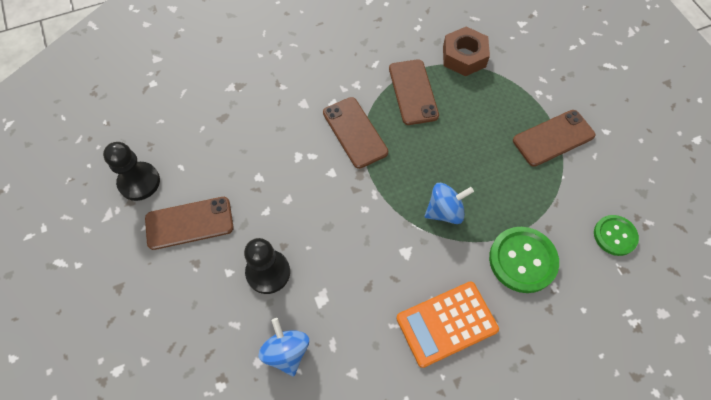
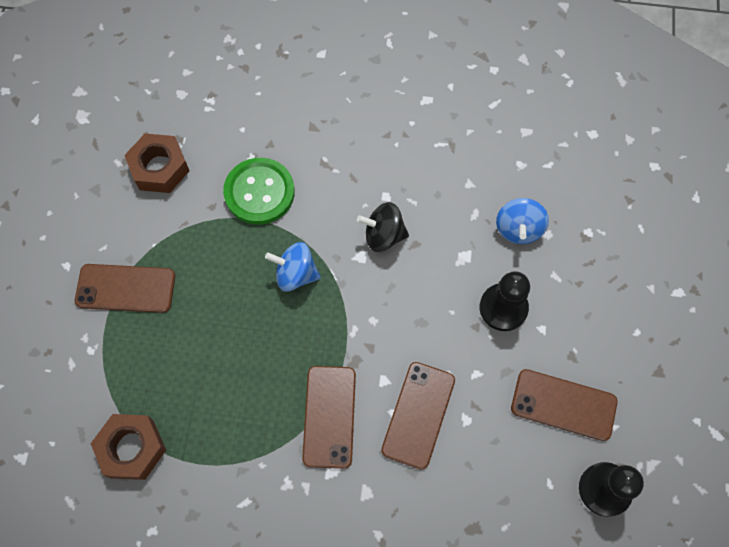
camera: 150 degrees left, 5 degrees up
(398, 280) = (383, 235): none -> black spinning top
(413, 92) = (228, 433): brown phone -> brown phone (418, 415)
(446, 324) = (365, 178): orange calculator -> none
(615, 236) = (159, 168): green button -> brown nut

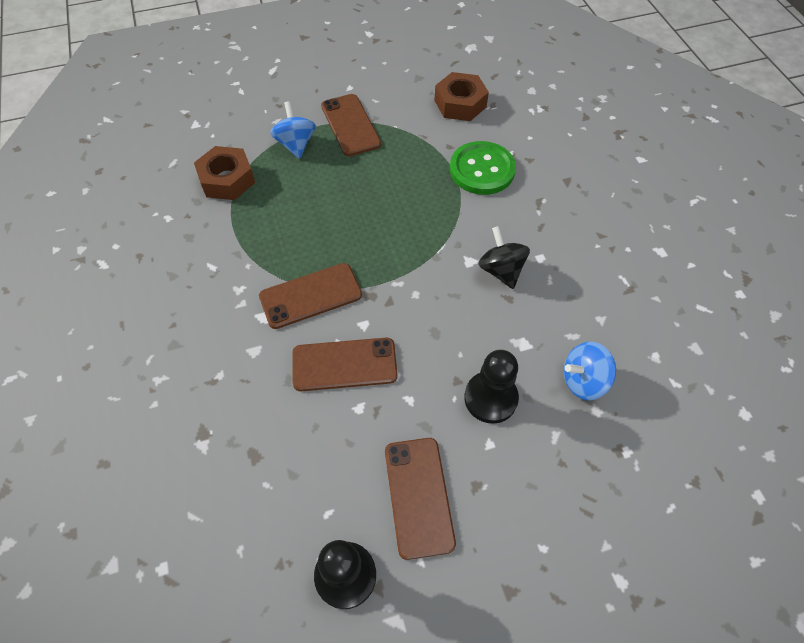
camera: 65 degrees right, 10 degrees down
(295, 274) = (425, 222): blue spinning top -> blue spinning top (296, 144)

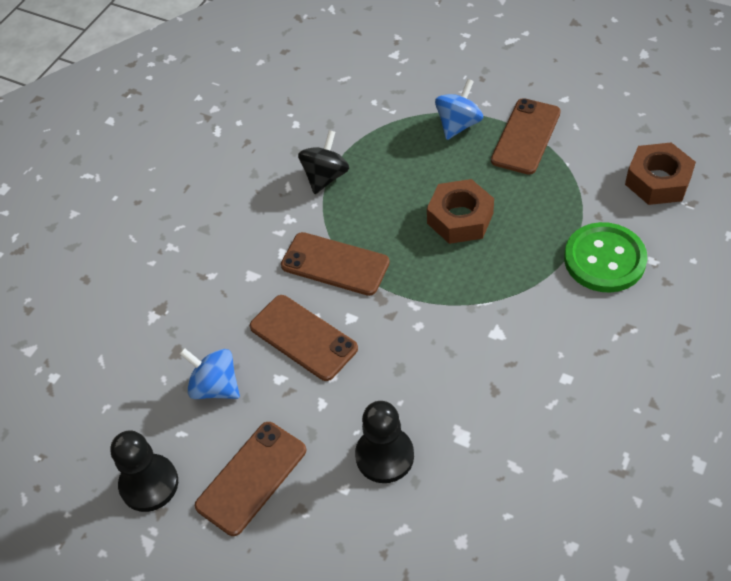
camera: 50 degrees right, 5 degrees down
(227, 180) = (370, 120): brown nut -> brown nut (460, 218)
(501, 270) = (515, 362): black spinning top -> black spinning top (325, 177)
(583, 381) = (478, 509): blue spinning top -> blue spinning top (215, 386)

